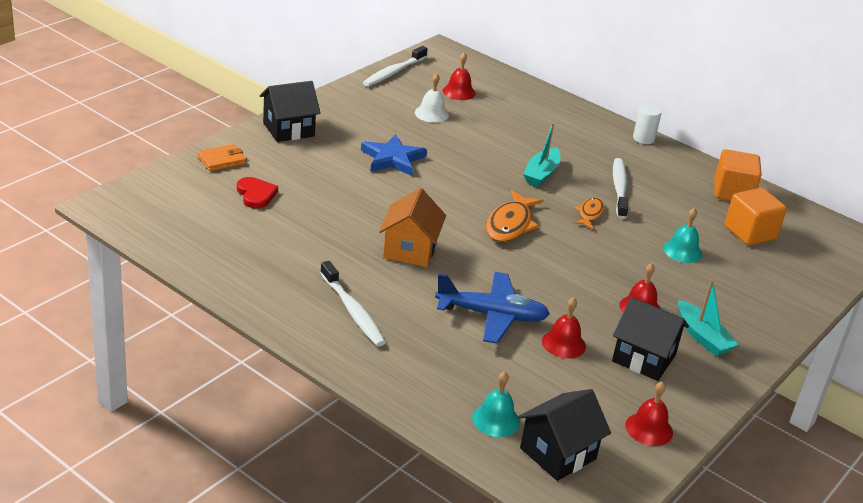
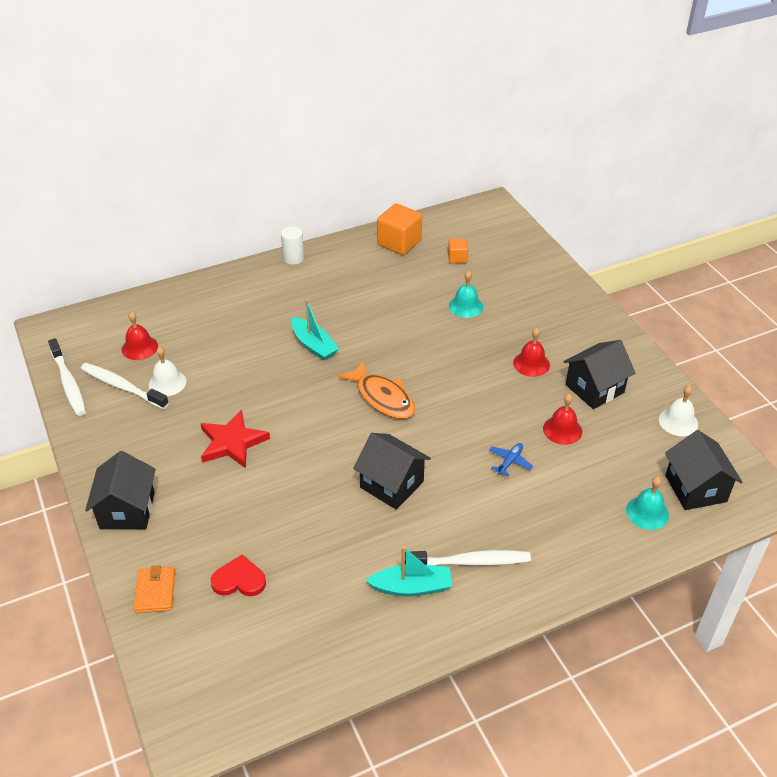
camera: 60 degrees left, 10 degrees up
(392, 159) = (232, 442): blue star -> red star
(410, 250) = (392, 484): orange house -> black house
(492, 315) = (510, 462): blue plane -> blue plane, size x0.45
(590, 214) = (390, 339): orange fish -> none
(619, 188) = (361, 305): white toothbrush -> white toothbrush (122, 386)
(649, 429) = (678, 421): red bell -> white bell
(702, 337) = (578, 343): turquoise boat -> turquoise boat (411, 587)
(750, 233) = (457, 258): orange cube -> orange cube, size x0.53

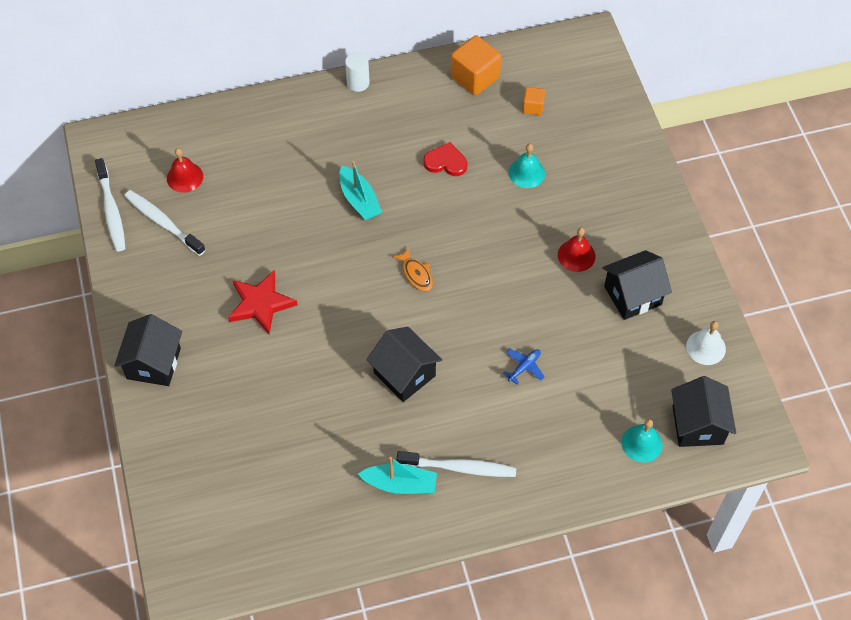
camera: 10 degrees right, 15 degrees up
(155, 591) = (170, 451): orange wallet -> none
(167, 383) = (207, 224): white bell -> none
(239, 580) = (246, 451): red heart -> red heart (446, 162)
(383, 397) = (416, 274): orange fish -> orange fish, size x0.59
(562, 430) = (586, 339): red bell -> none

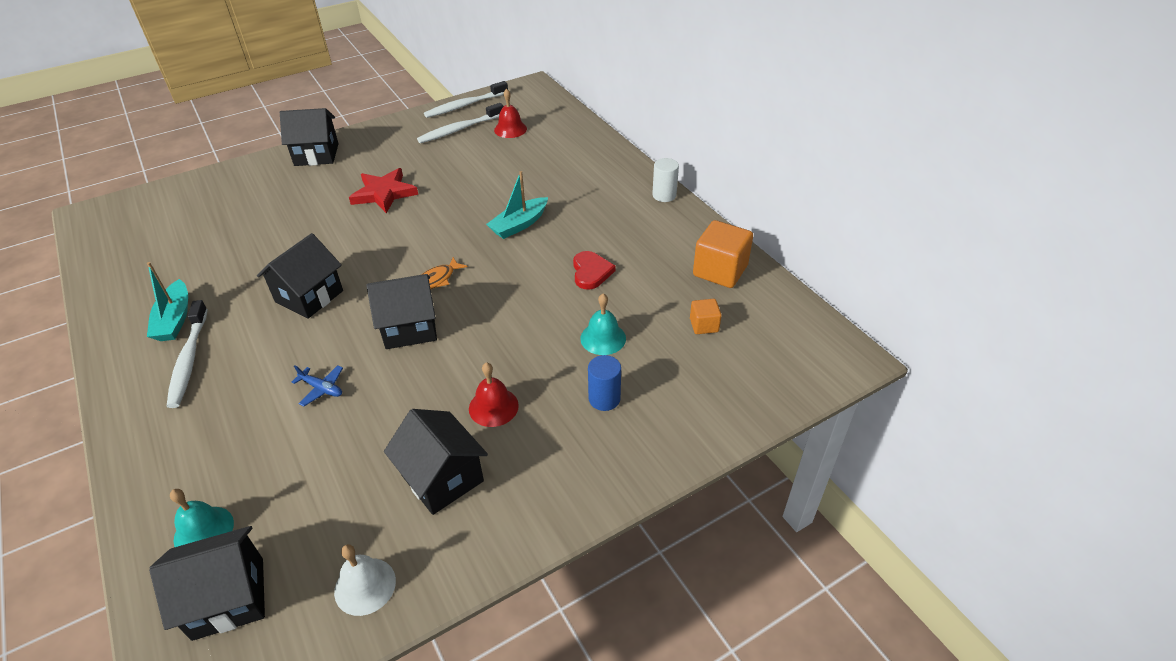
camera: 75 degrees right, 15 degrees down
(163, 222) = (459, 129): white toothbrush -> white toothbrush turned 150 degrees counterclockwise
(472, 300) = (409, 328): none -> black house
(588, 187) = (604, 399): none -> blue cylinder

